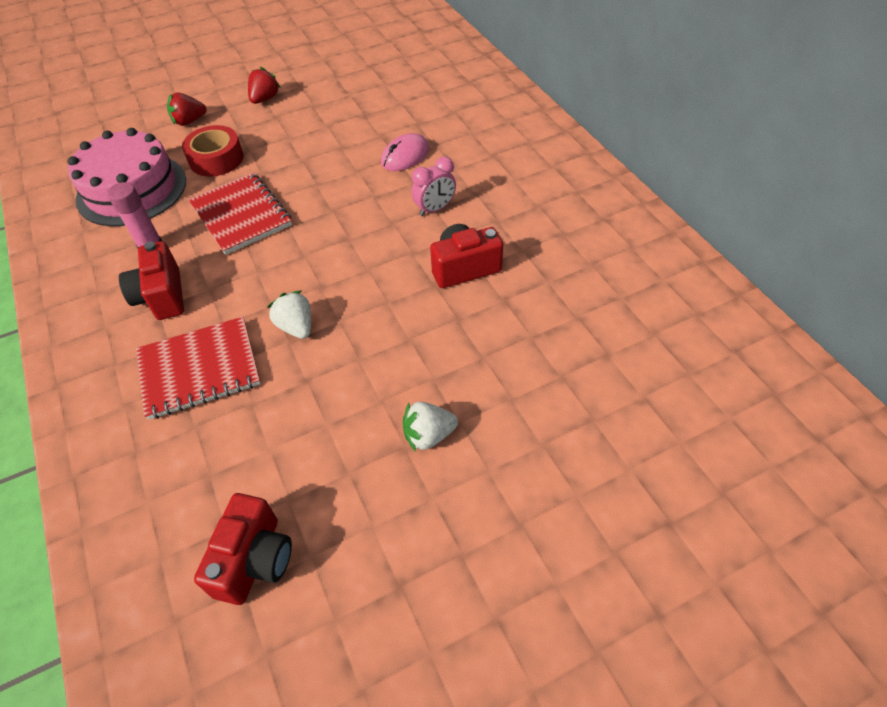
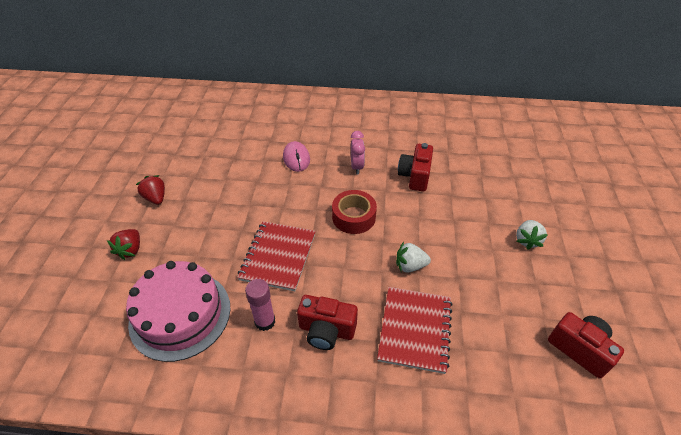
camera: 60 degrees left, 5 degrees down
(216, 159) = (198, 249): red tape -> red tape (353, 217)
(241, 215) = (278, 256): red notebook -> red notebook turned 75 degrees counterclockwise

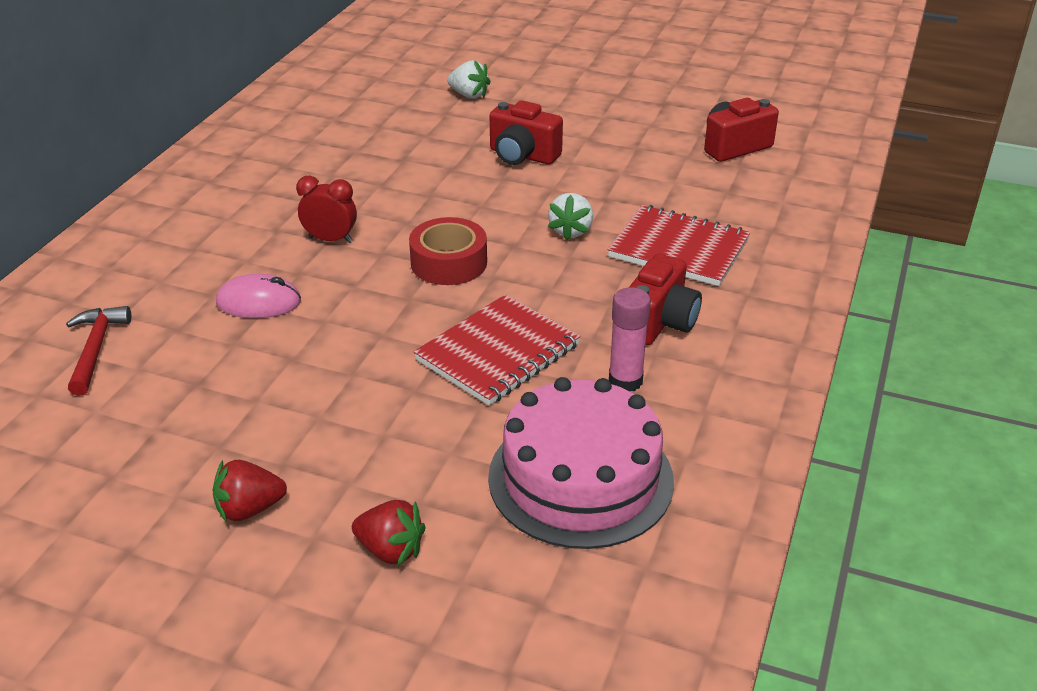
camera: 75 degrees left, 10 degrees down
(250, 123) = (96, 349): none -> red hammer
(278, 256) = (498, 353): red notebook -> red notebook turned 75 degrees counterclockwise
(357, 167) = (330, 239): pink clock -> red clock
(415, 176) = (391, 190): red camera -> red camera (522, 155)
(527, 240) = (566, 135): white strawberry -> white strawberry (469, 95)

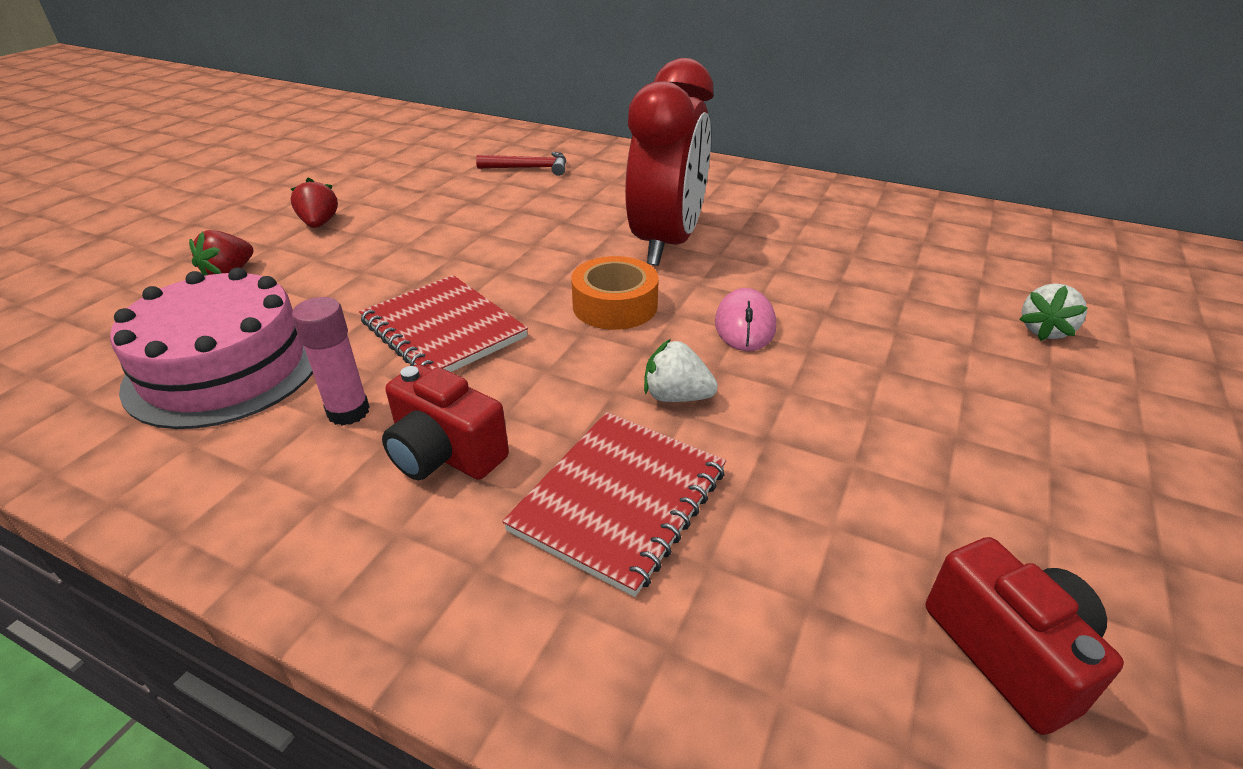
camera: 95 degrees right, 0 degrees up
(259, 302) = (570, 217): pink mouse -> pink mouse (744, 325)
(330, 239) = (666, 244): red clock -> red clock, size x2.37
(449, 263) = (615, 305): red tape -> orange tape
(522, 155) = (876, 368): red camera -> none

